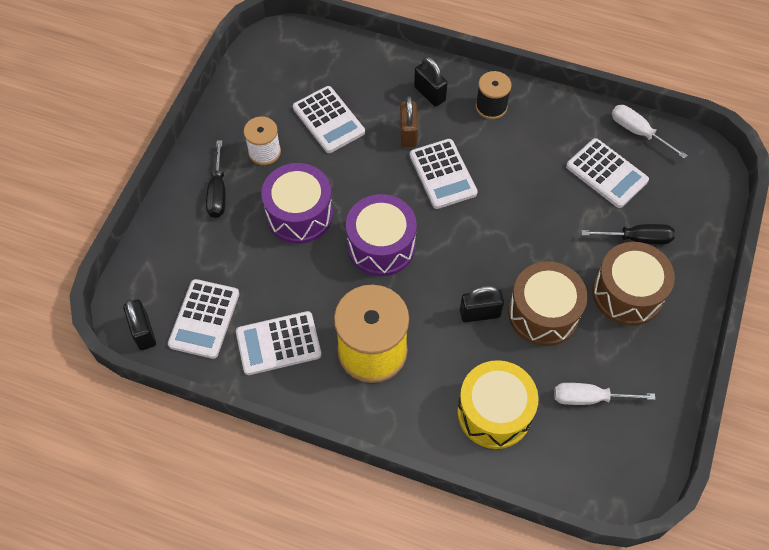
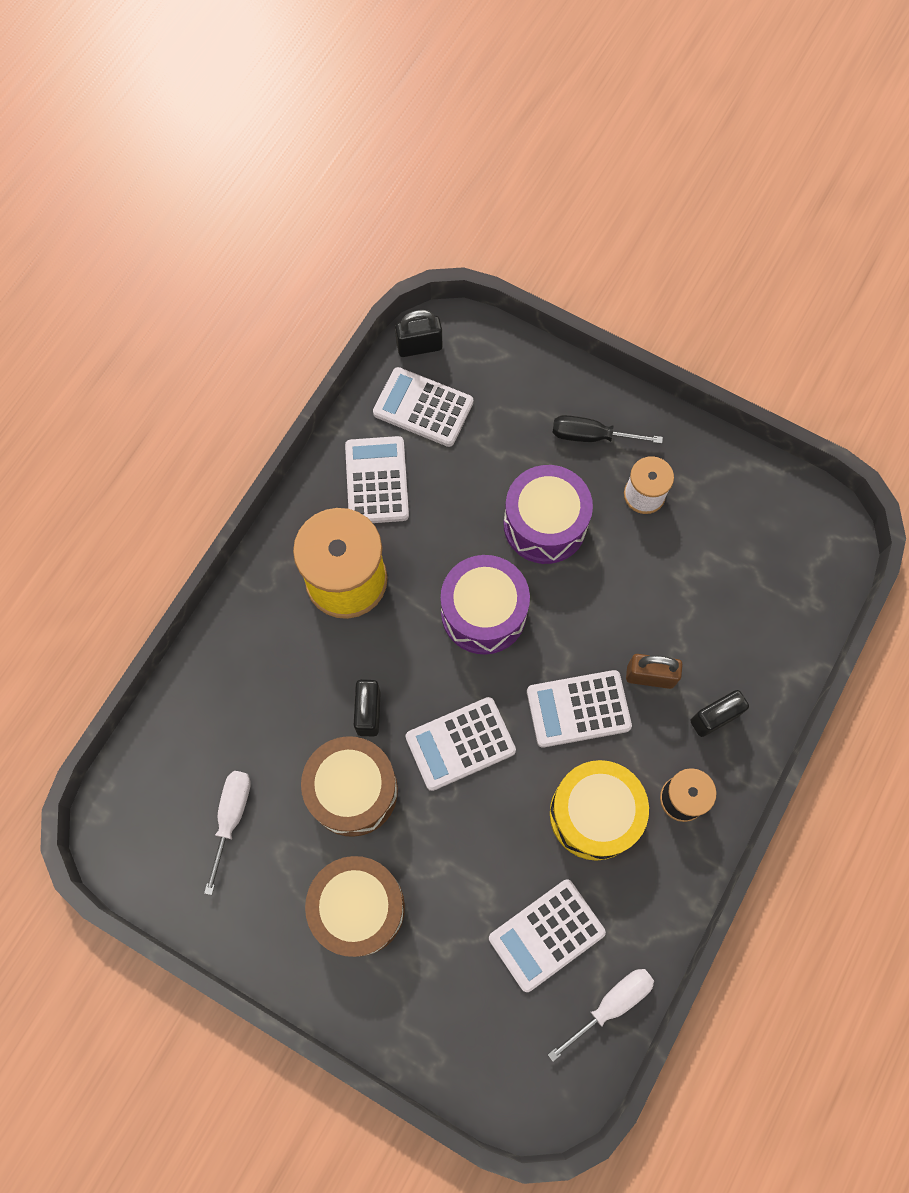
camera: 100 degrees right, 10 degrees up
(328, 120) = (685, 578): white calculator -> white calculator (460, 743)
(494, 412) = (240, 701): yellow drum -> yellow drum (594, 814)
(636, 238) = (436, 946): black screwdriver -> none

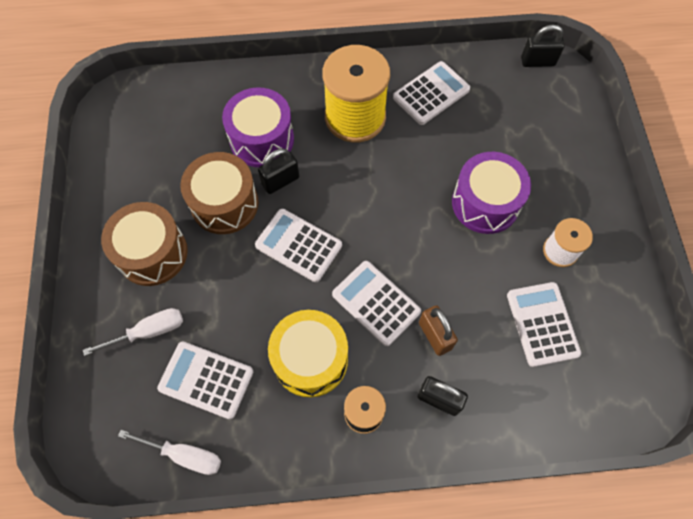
camera: 55 degrees right, 5 degrees down
(231, 818) = (163, 150): white screwdriver -> white screwdriver (148, 332)
(419, 346) = (537, 61): black padlock -> black padlock turned 45 degrees counterclockwise
(423, 407) = (500, 88): white calculator -> white calculator (542, 324)
(483, 613) = (395, 205): purple drum -> purple drum (262, 139)
(592, 436) = (571, 193): black screwdriver -> none

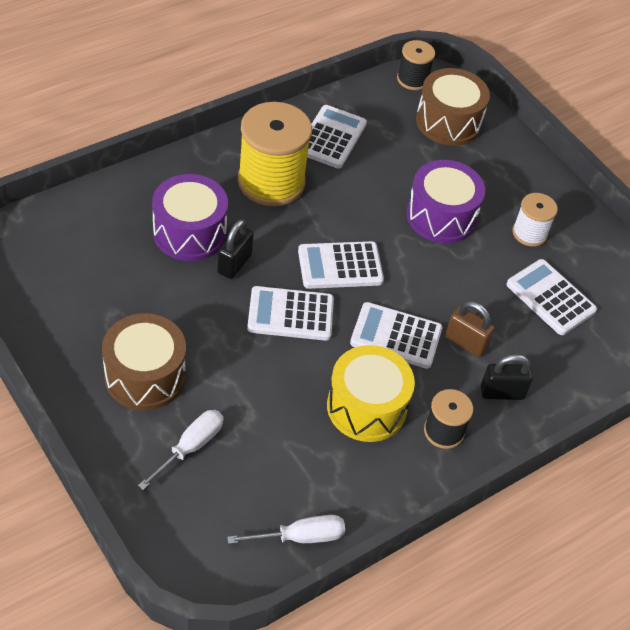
camera: 35 degrees left, 15 degrees down
(206, 380) = (278, 465): white calculator -> white calculator (340, 266)
(224, 203) = (190, 304): brown drum -> brown drum (448, 122)
(537, 61) = (412, 79): black padlock -> black spool

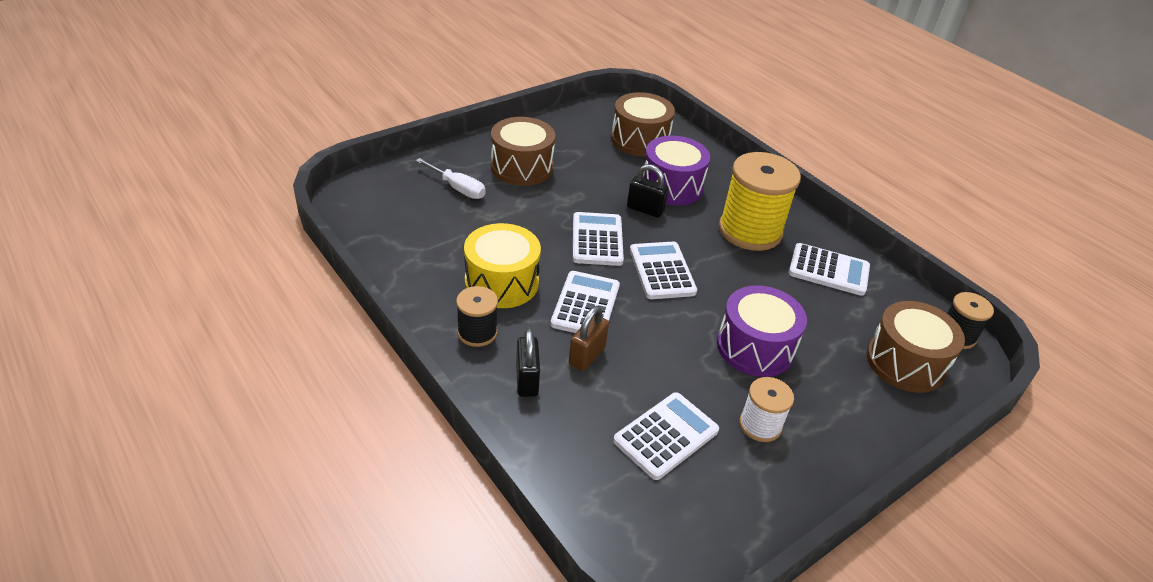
camera: 90 degrees right, 10 degrees down
(87, 247) = (640, 140): none -> brown drum
(299, 537) = (373, 241): white screwdriver -> none

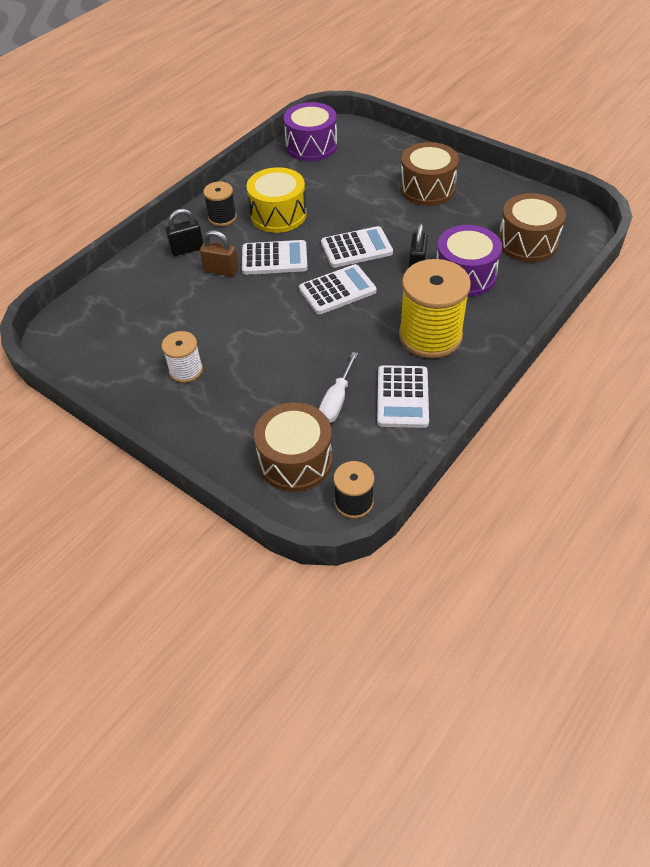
camera: 80 degrees right, 10 degrees up
(457, 188) = (375, 167): white screwdriver -> white screwdriver (336, 400)
(666, 436) = (159, 322): white calculator -> none
(755, 347) = (270, 357): purple drum -> purple drum (311, 146)

